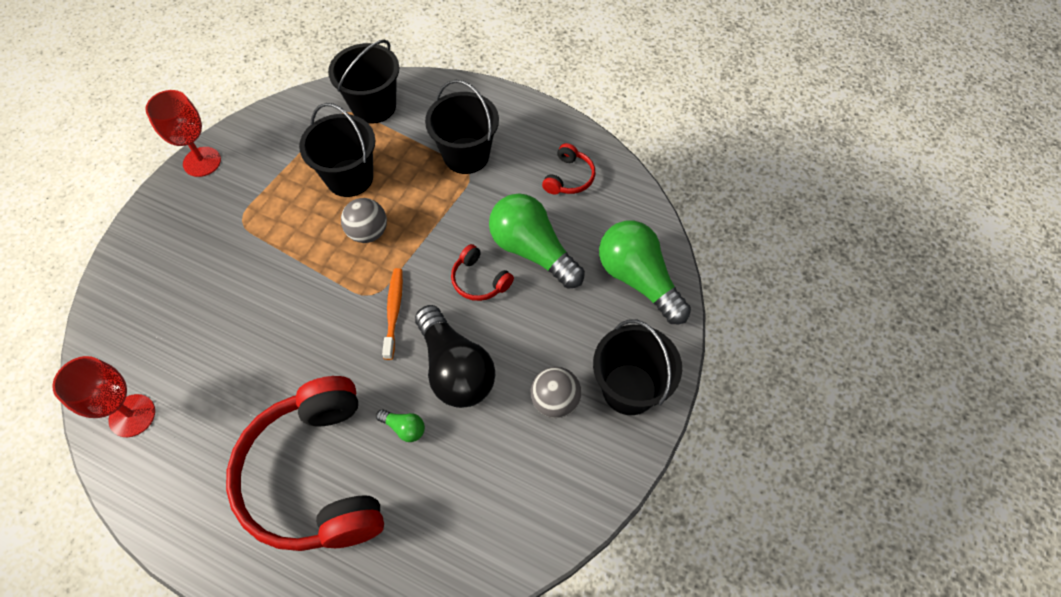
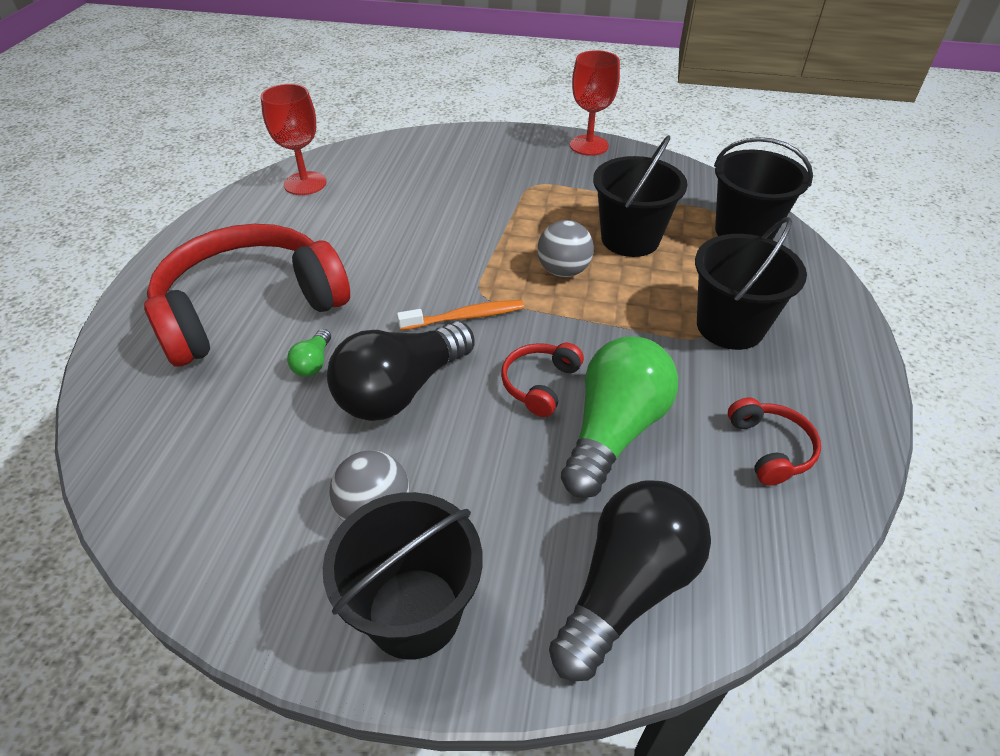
camera: 75 degrees right, 15 degrees down
(569, 178) = (770, 448): red headphones -> red headphones turned 105 degrees counterclockwise
(638, 279) = (627, 587): green light bulb -> black light bulb

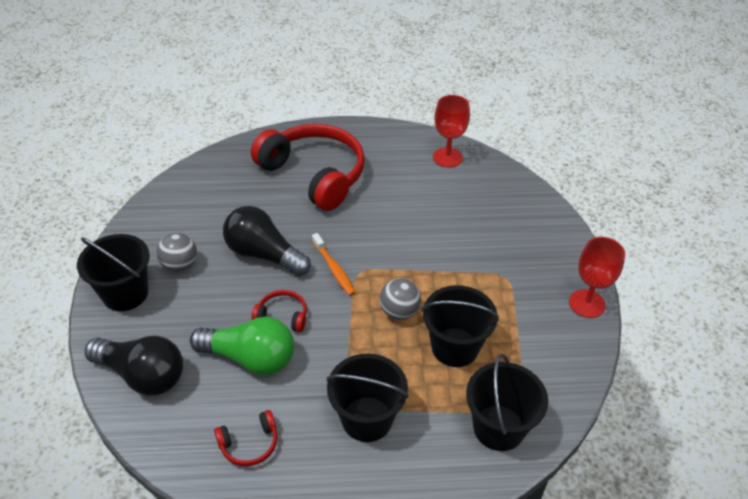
camera: 75 degrees right, 0 degrees up
(313, 363) = (277, 213): green light bulb -> none

